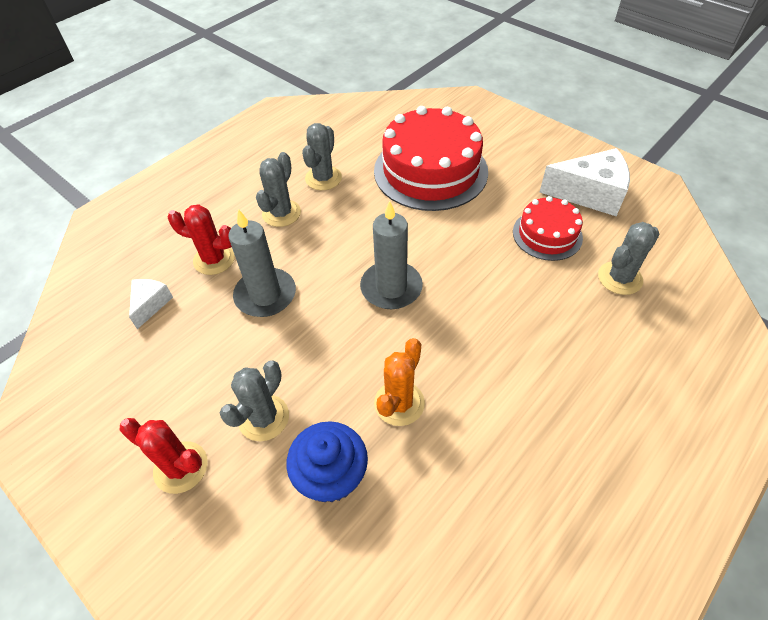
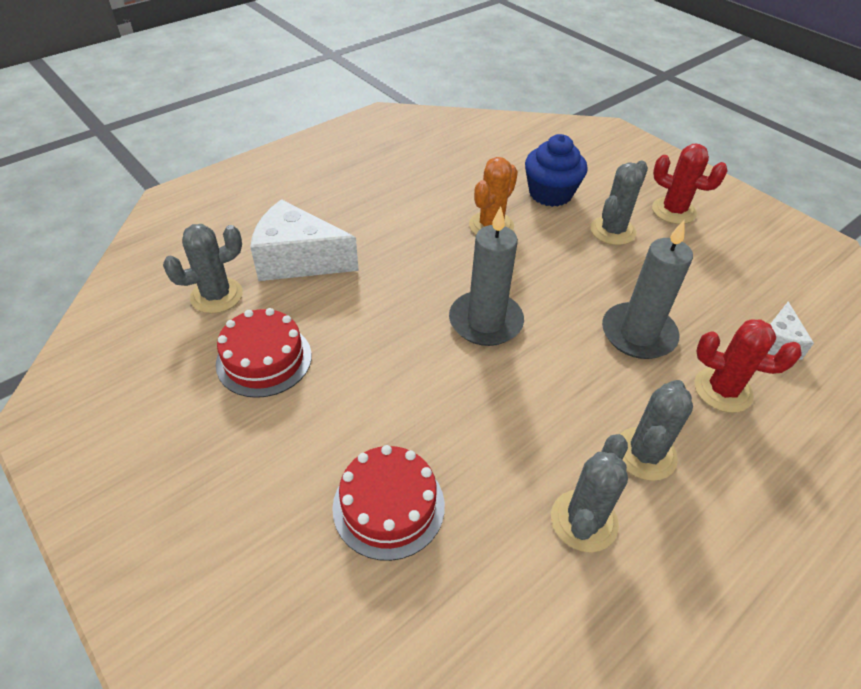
camera: 175 degrees left, 5 degrees down
(430, 171) = (388, 506): red cake -> red cake, size x0.54
(589, 194) = (158, 414): white cheese -> white cheese (298, 260)

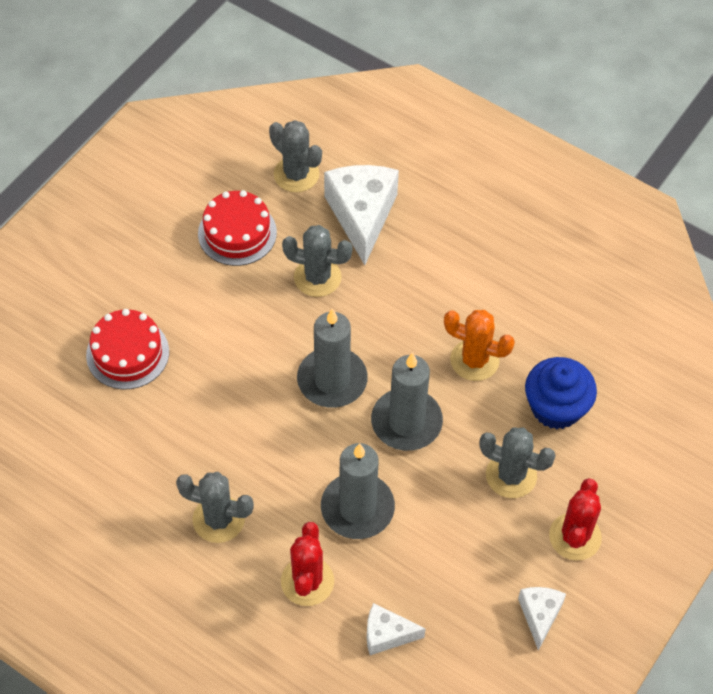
camera: 75 degrees right, 10 degrees up
(546, 280) = (406, 422): none -> grey candle
(584, 521) = (146, 480): grey cactus -> grey cactus (317, 277)
(748, 245) = (539, 615): none -> white cheese

